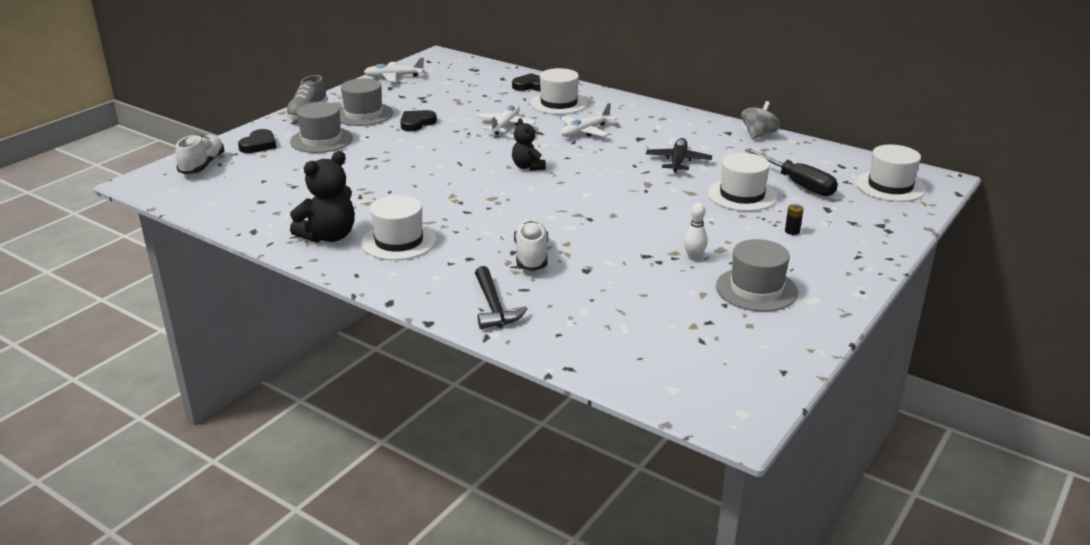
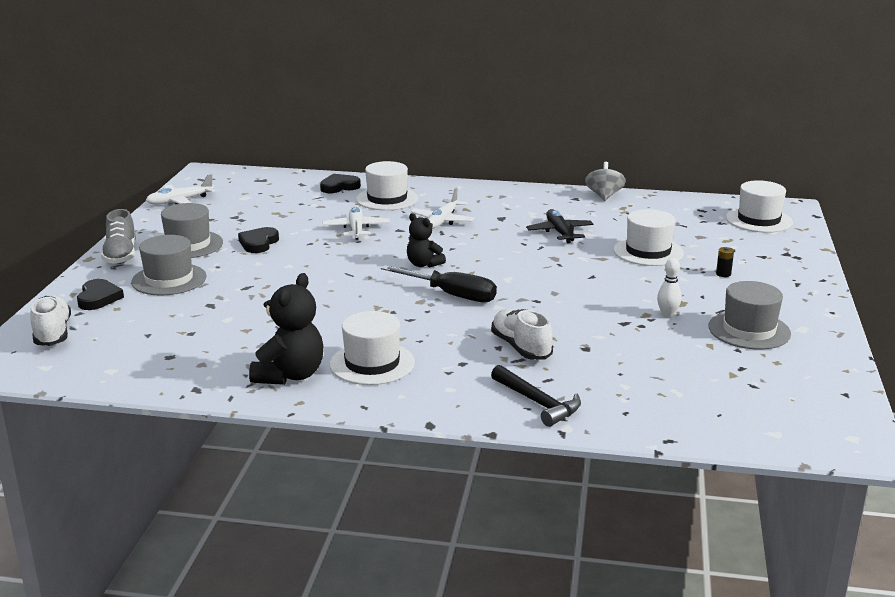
camera: 25 degrees left, 5 degrees down
(798, 184) = (684, 232): black screwdriver -> black screwdriver (451, 295)

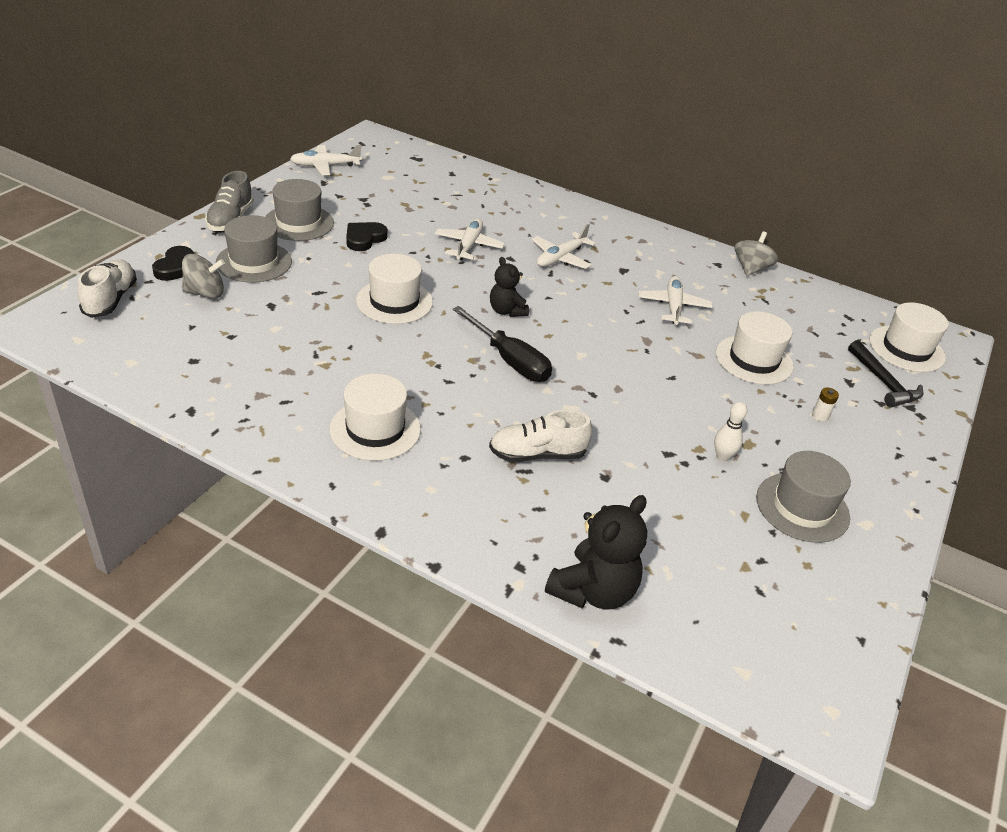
camera: 15 degrees right, 15 degrees up
(141, 310) = (205, 293): none -> grey spinning top
(290, 375) = (287, 420): black teddy bear -> black teddy bear (593, 591)
(339, 187) = (486, 186): black heart -> none
(387, 199) = (523, 214): white hat -> white hat (394, 301)
(521, 347) = (537, 454): white shoe -> white shoe turned 90 degrees counterclockwise
(537, 402) = (508, 538): black hammer -> black hammer (883, 382)
(560, 232) = (673, 307): black plane -> white plane
(723, 274) = (820, 416): black battery -> white battery

